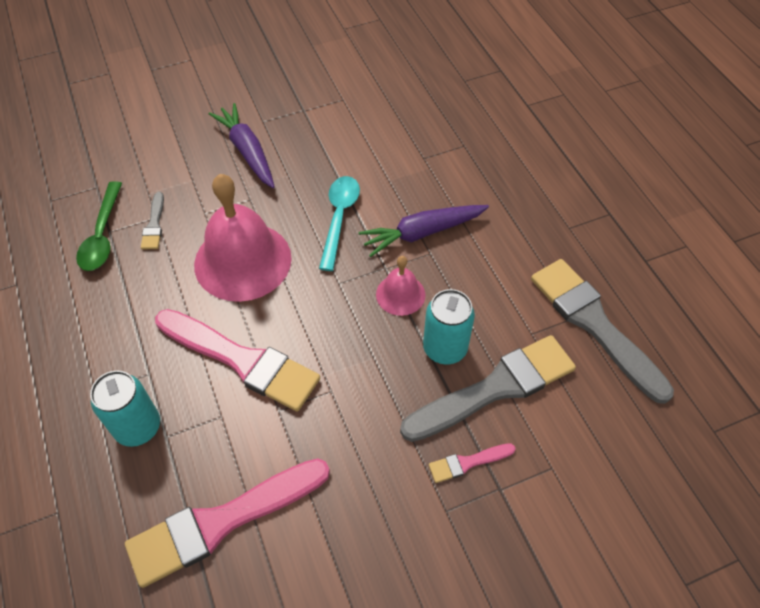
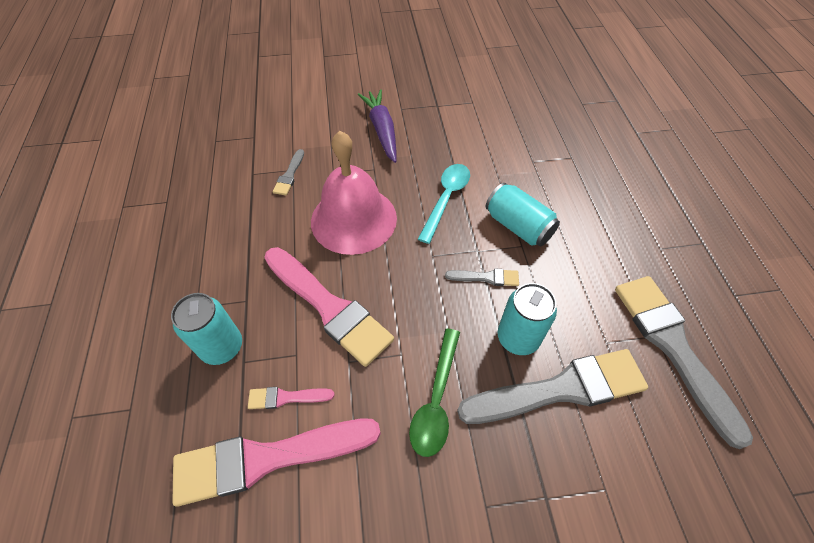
camera: 15 degrees right, 0 degrees up
(102, 235) = (246, 176): green spoon -> green spoon (436, 400)
(400, 294) = (486, 277): pink bell -> grey brush
(422, 233) = (518, 226): purple carrot -> turquoise can
(467, 463) = (518, 460): pink brush -> pink brush (286, 397)

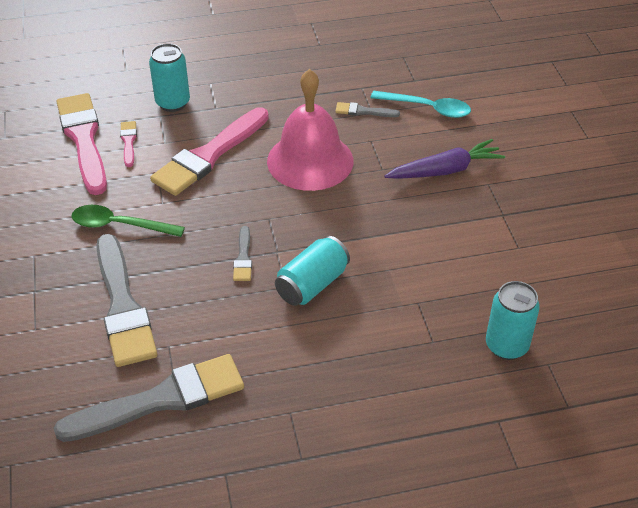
camera: 85 degrees right, 10 degrees down
(446, 199) = (345, 226): turquoise spoon -> turquoise spoon (427, 108)
(518, 338) = (175, 279): turquoise can -> turquoise can (506, 346)

